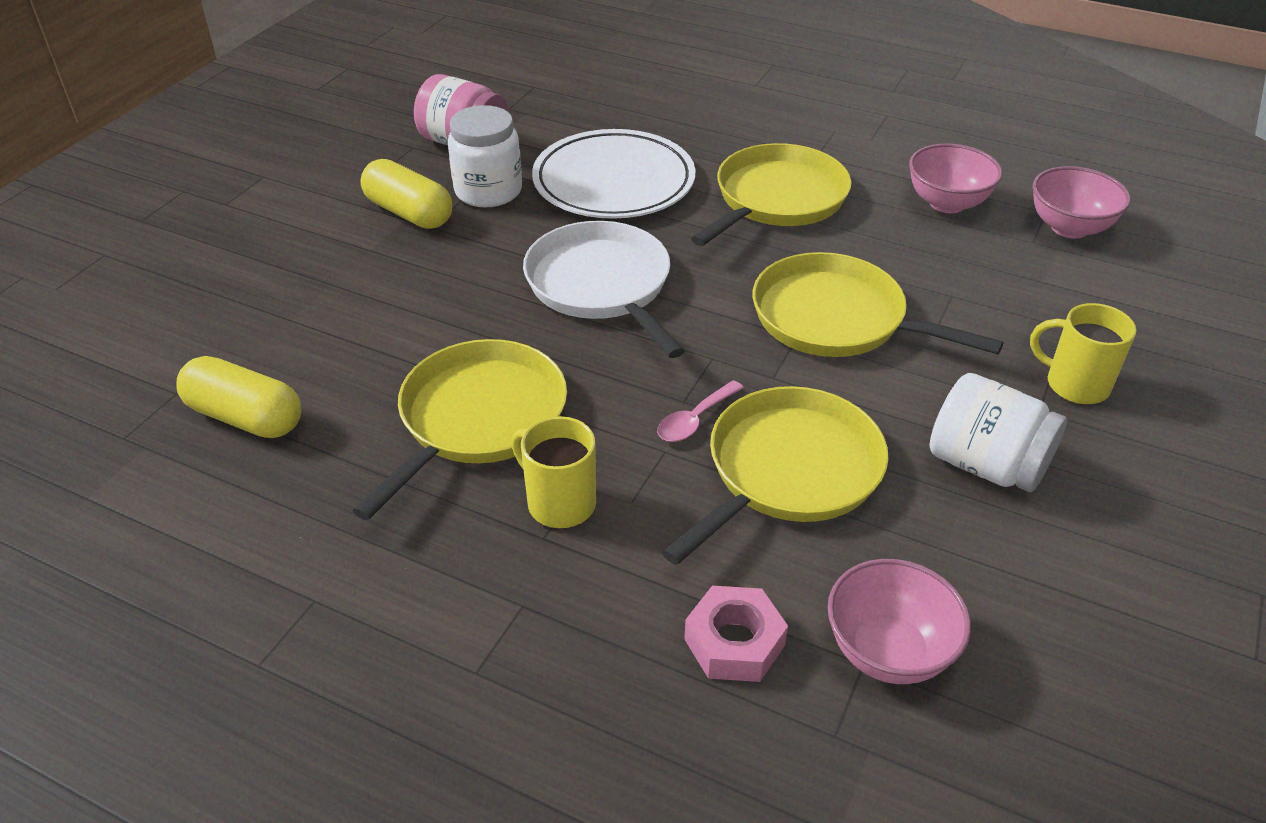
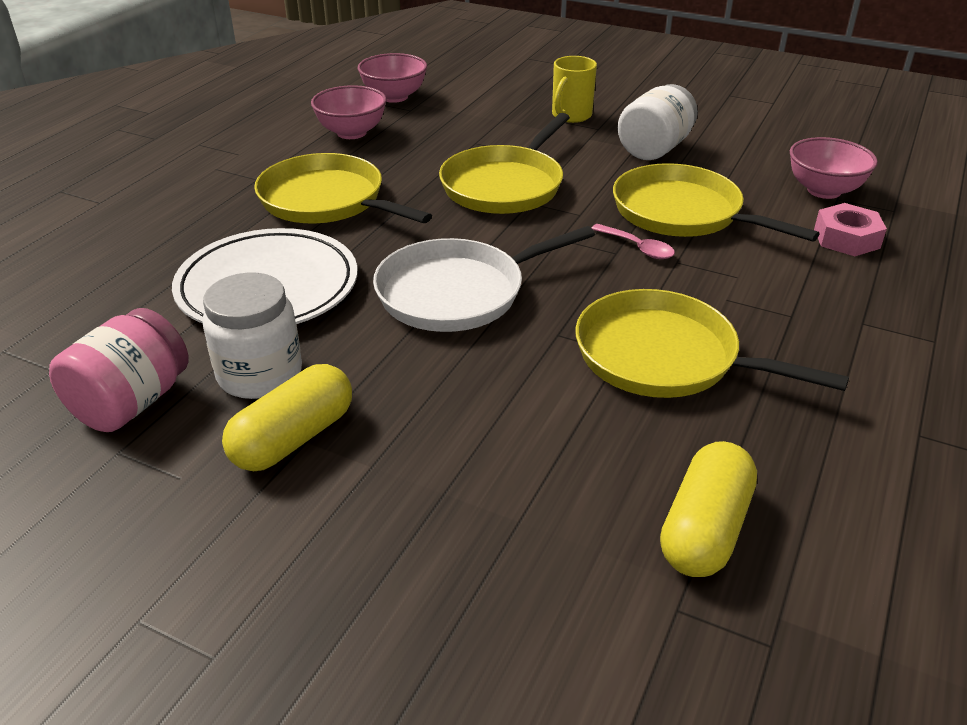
camera: 90 degrees left, 5 degrees down
(559, 503) = (752, 309): yellow mug -> none

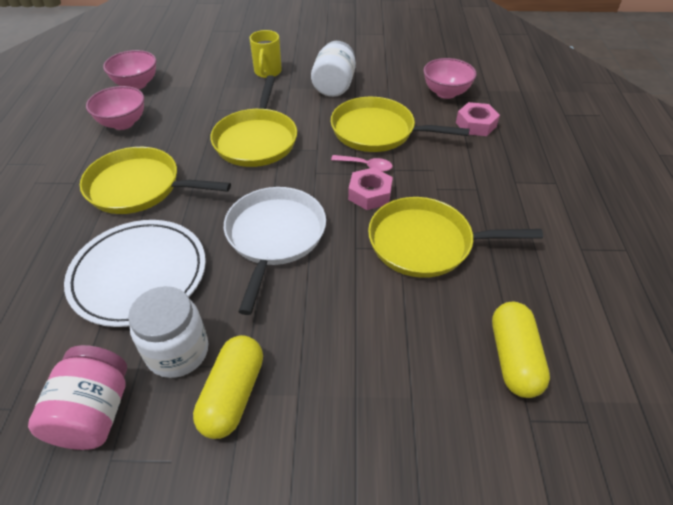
camera: 25 degrees left, 10 degrees up
(457, 293) = (274, 236): white pan -> white pan turned 150 degrees clockwise
(620, 280) = (370, 194): none -> pink nut

